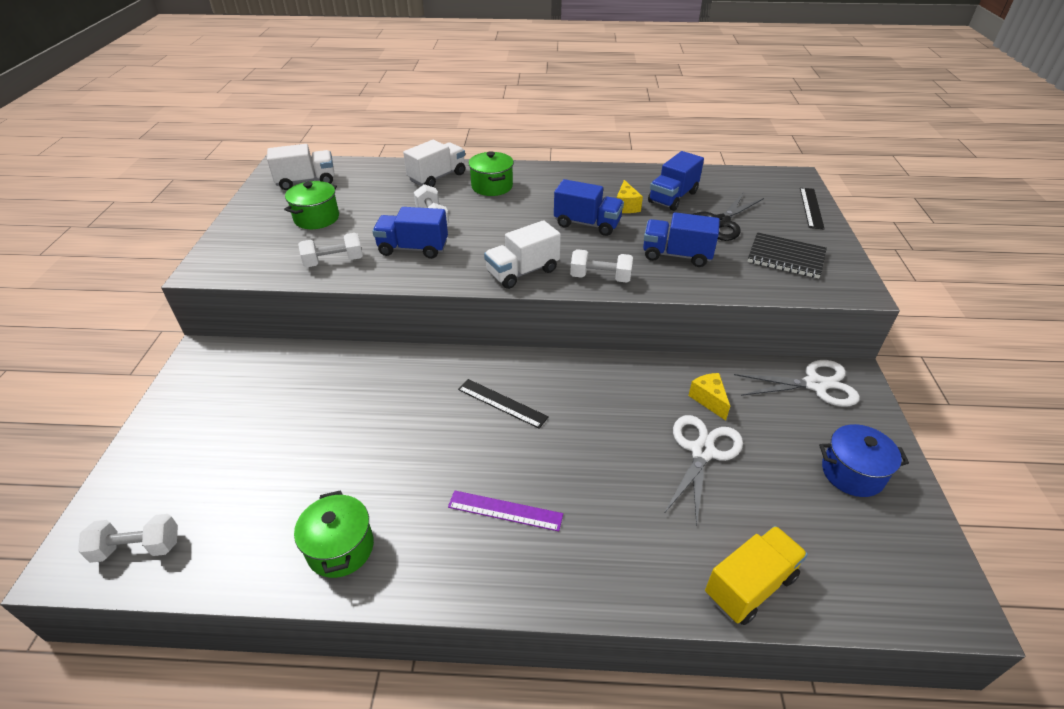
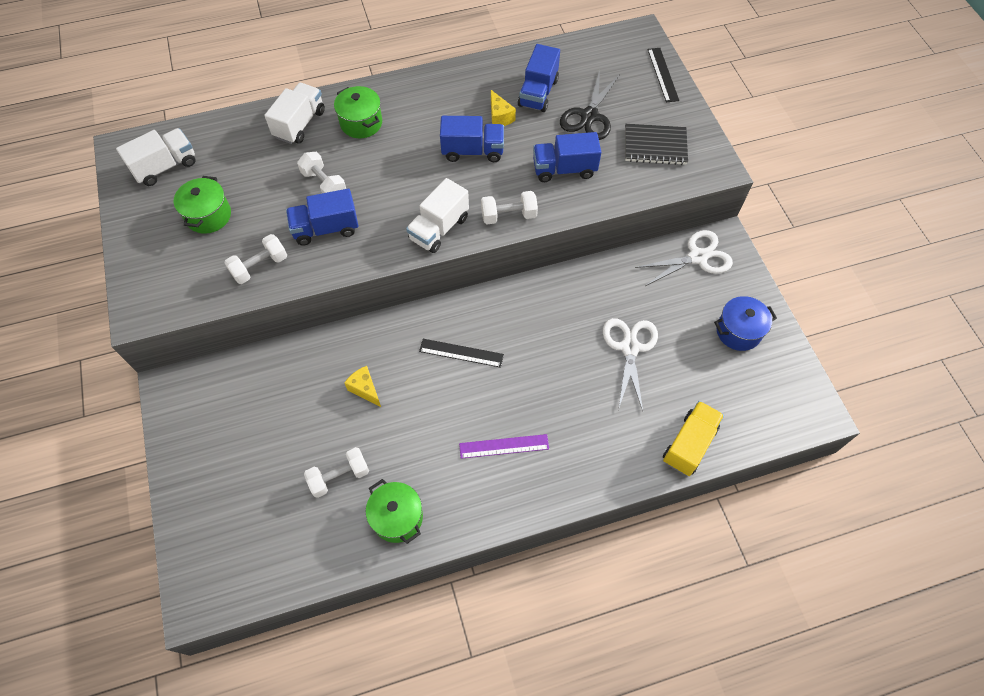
camera: 20 degrees left, 20 degrees up
(137, 548) = (241, 572): white dumbbell -> white dumbbell (339, 476)
(708, 400) = (621, 298): yellow cheese -> yellow cheese (365, 389)

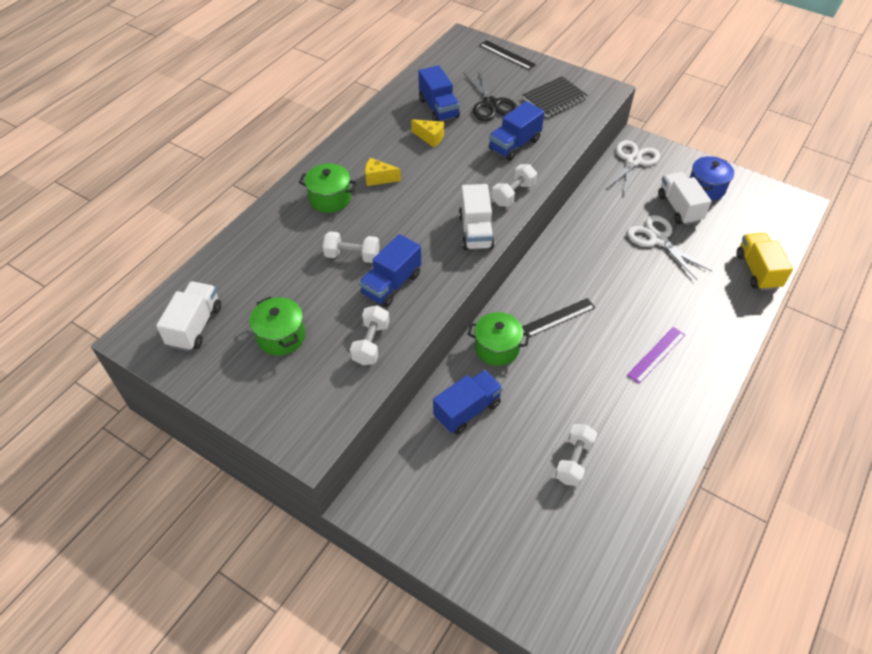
camera: 40 degrees left, 10 degrees down
(300, 124) = (279, 227): white truck -> white truck (679, 208)
(365, 389) = (521, 389): yellow cheese -> yellow cheese (378, 178)
(397, 517) = (645, 454): green pot -> green pot (497, 348)
(472, 151) = (438, 169): blue truck -> blue truck (467, 410)

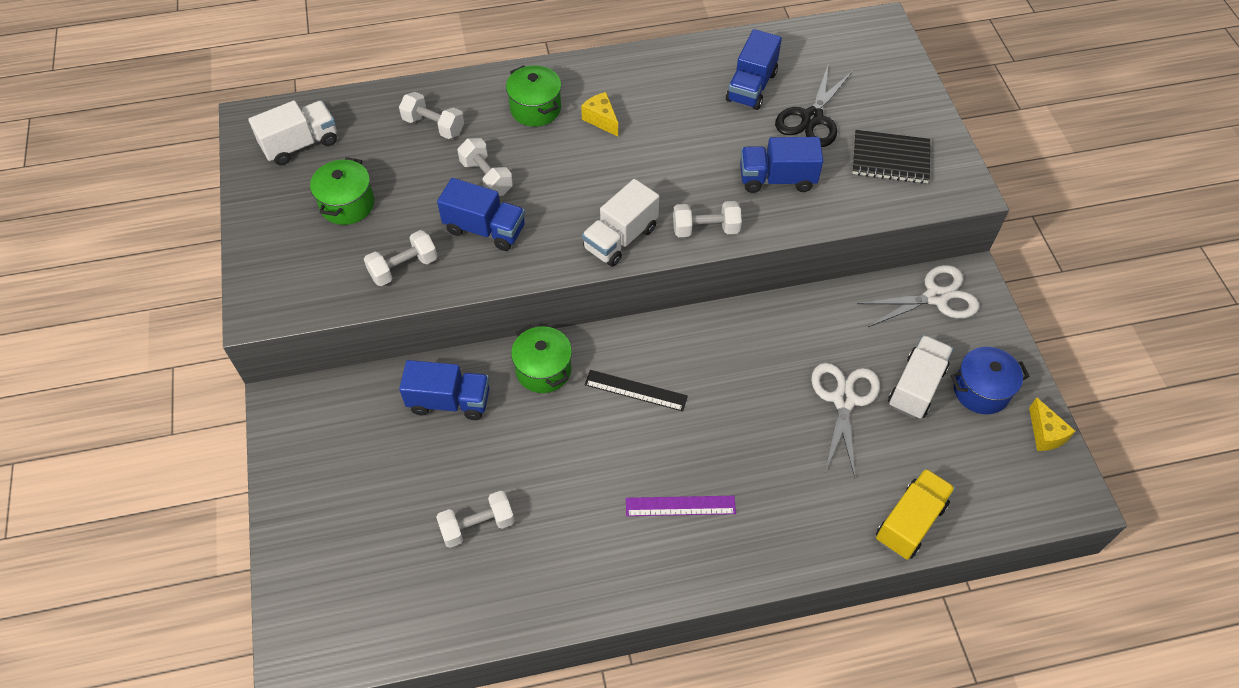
camera: 45 degrees right, 5 degrees up
(276, 251) = (433, 126): none -> white dumbbell
(391, 284) = (485, 229): blue truck -> blue truck turned 150 degrees counterclockwise
(430, 138) = (702, 112): yellow cheese -> yellow cheese (1045, 434)
(507, 55) = (905, 74): black ruler -> none

